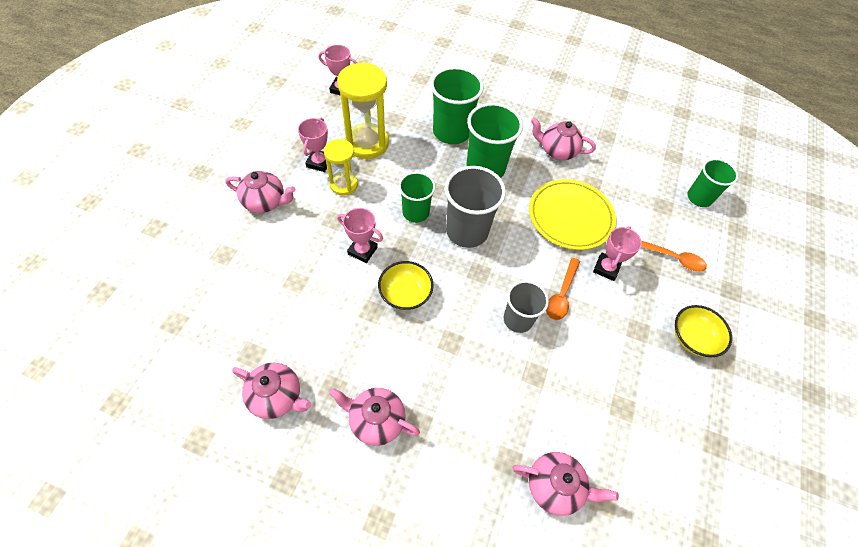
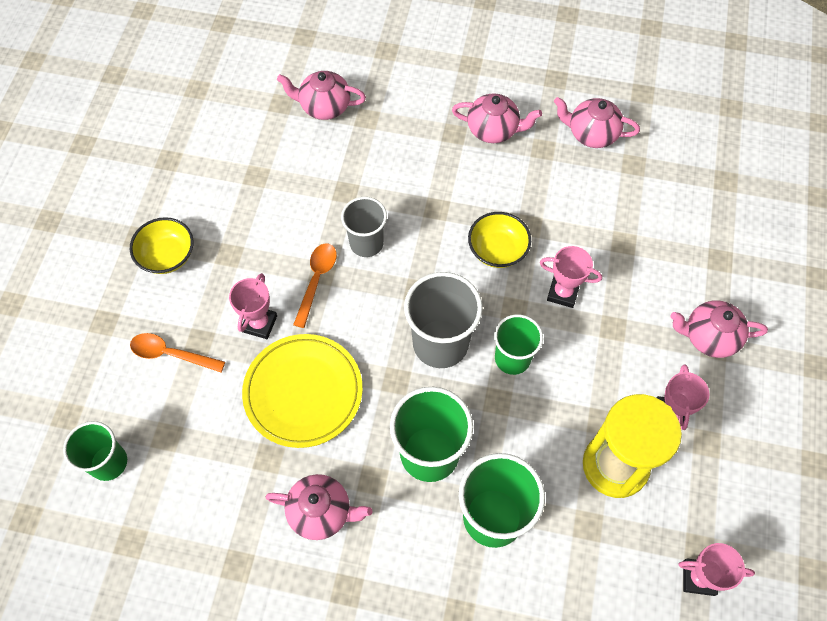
camera: 175 degrees right, 5 degrees up
(344, 185) = (620, 383): yellow hourglass -> none

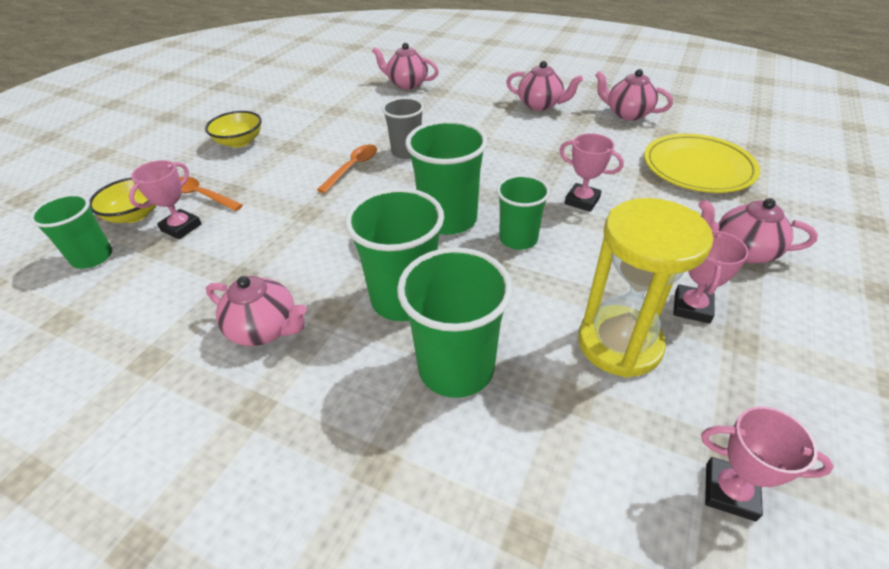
camera: 15 degrees right, 20 degrees down
(259, 324) = (288, 187): pink trophy -> pink trophy (181, 227)
(303, 392) = (300, 235): yellow plate -> yellow plate (698, 168)
(440, 343) = (448, 219): grey cup -> green cup
(497, 250) = (524, 168): yellow bowl -> yellow bowl (135, 215)

